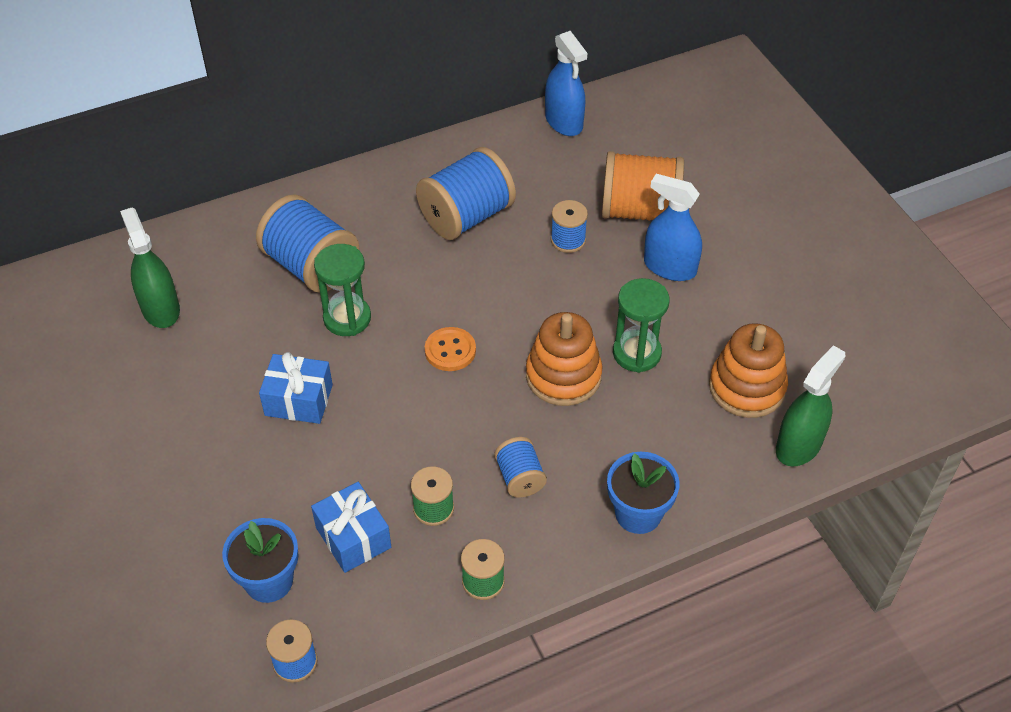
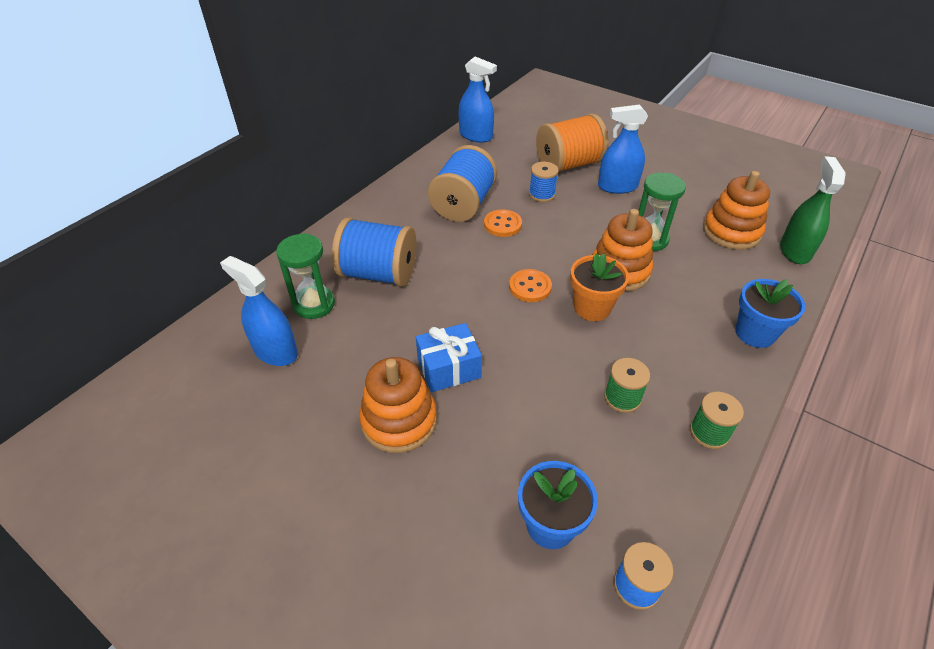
camera: 30 degrees left, 5 degrees down
(160, 309) = (275, 351): green spray bottle -> blue spray bottle
(217, 428) = (399, 421): none -> orange stacking toy
(347, 318) = (436, 297): green hourglass -> green hourglass (314, 304)
(353, 537) = (585, 451): blue gift -> none
(488, 261) = (502, 224): none -> orange button
(493, 404) = (592, 308): none -> orange flower pot
(520, 478) = (659, 347): blue spool -> none

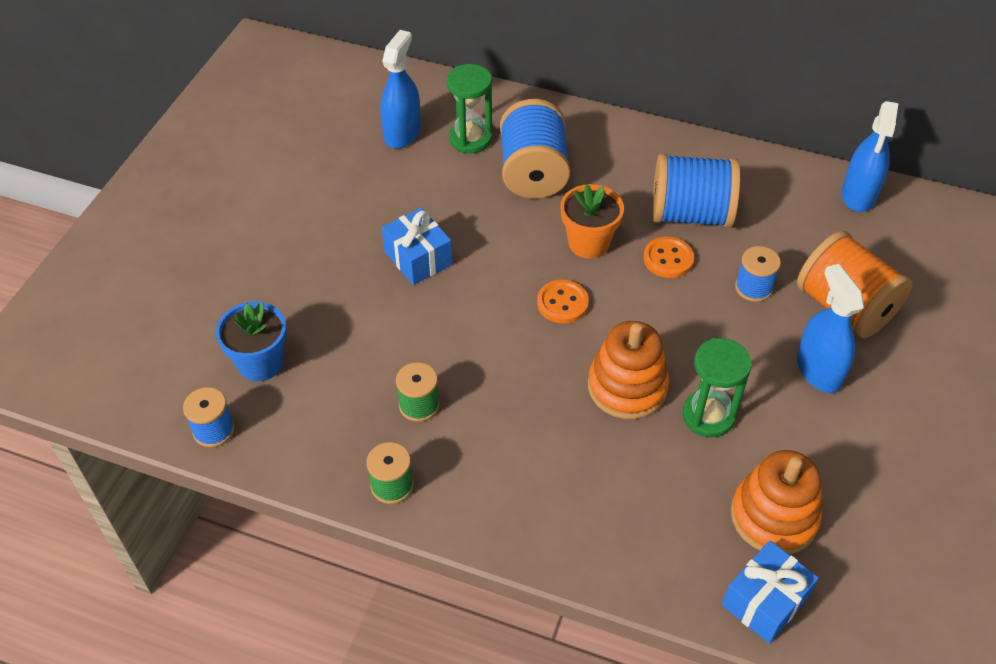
camera: 75 degrees right, 5 degrees up
(399, 421) = (346, 237): orange stacking toy -> none
(592, 308) = (548, 365): orange flower pot -> orange flower pot (588, 243)
(755, 333) = (563, 537): blue flower pot -> none
(795, 251) = (765, 601): green spray bottle -> blue gift

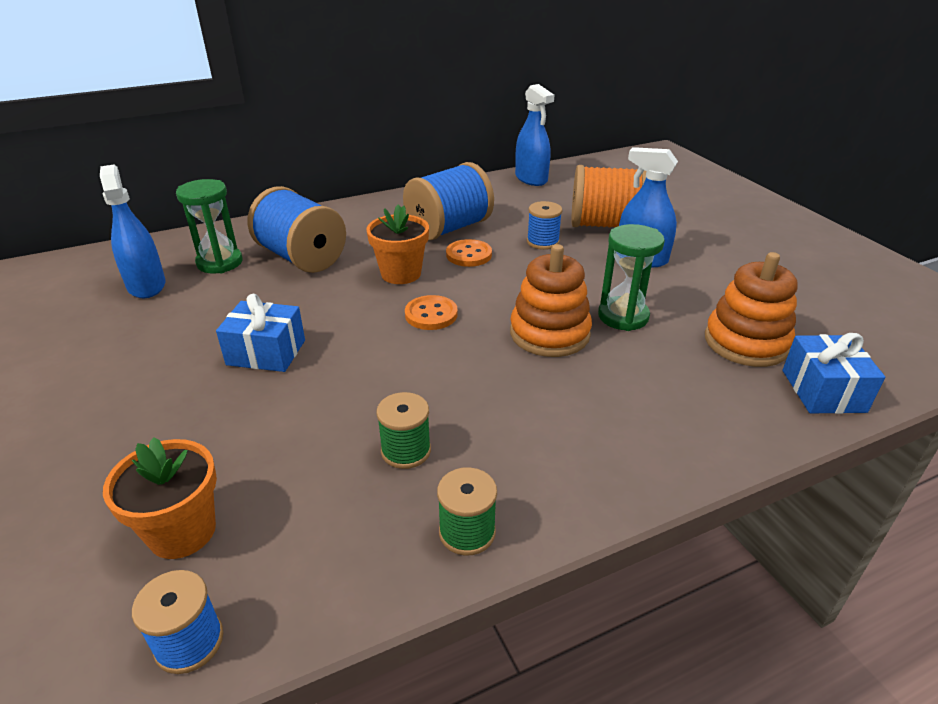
camera: 45 degrees left, 15 degrees down
(260, 363) = (182, 532): blue flower pot -> orange flower pot

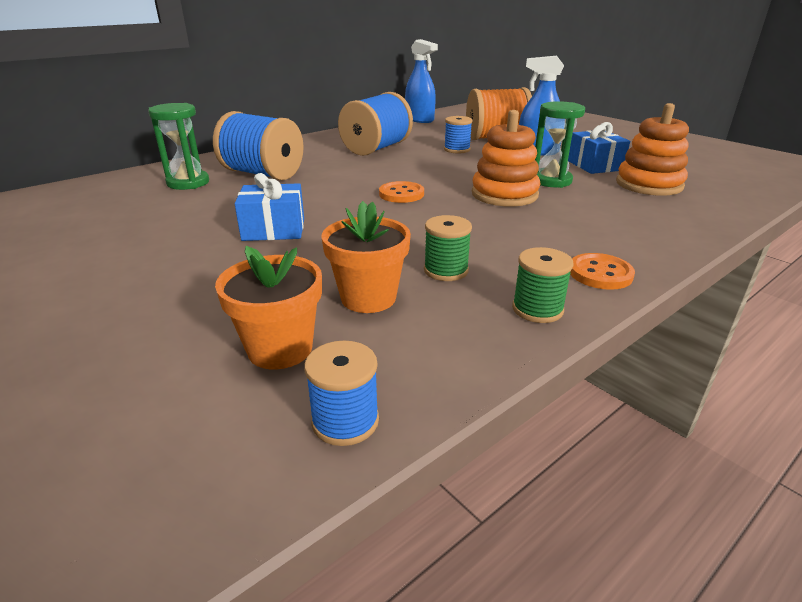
camera: 15 degrees left, 5 degrees down
(146, 285) = (125, 202): blue spray bottle -> none
(401, 274) = (357, 175): orange flower pot -> orange flower pot (368, 298)
(469, 255) = (404, 160): orange button -> orange button (600, 273)
(823, 391) = (722, 202): blue gift -> blue gift (594, 165)

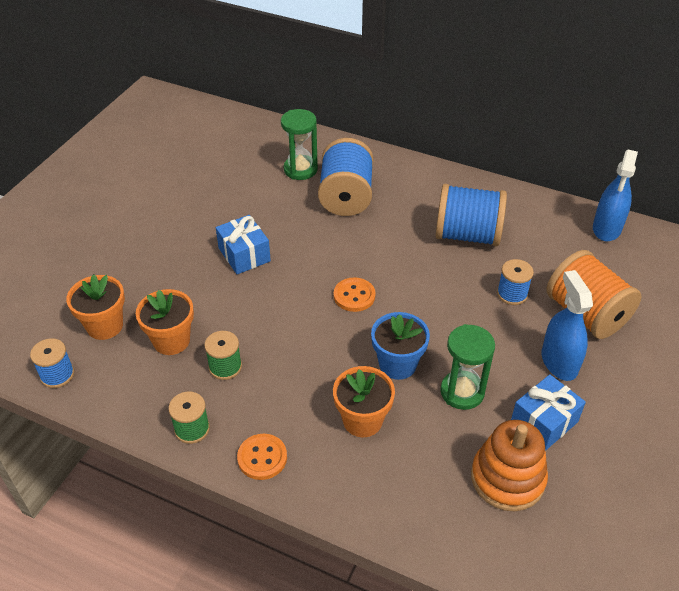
camera: 65 degrees right, 15 degrees up
(504, 194) = (397, 364): orange stacking toy -> blue flower pot
(566, 219) = (362, 420): none -> orange flower pot

